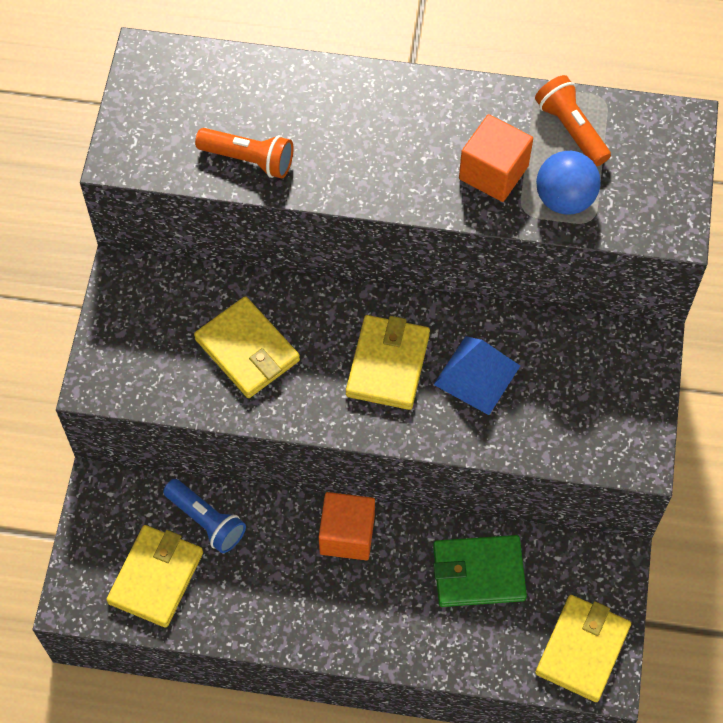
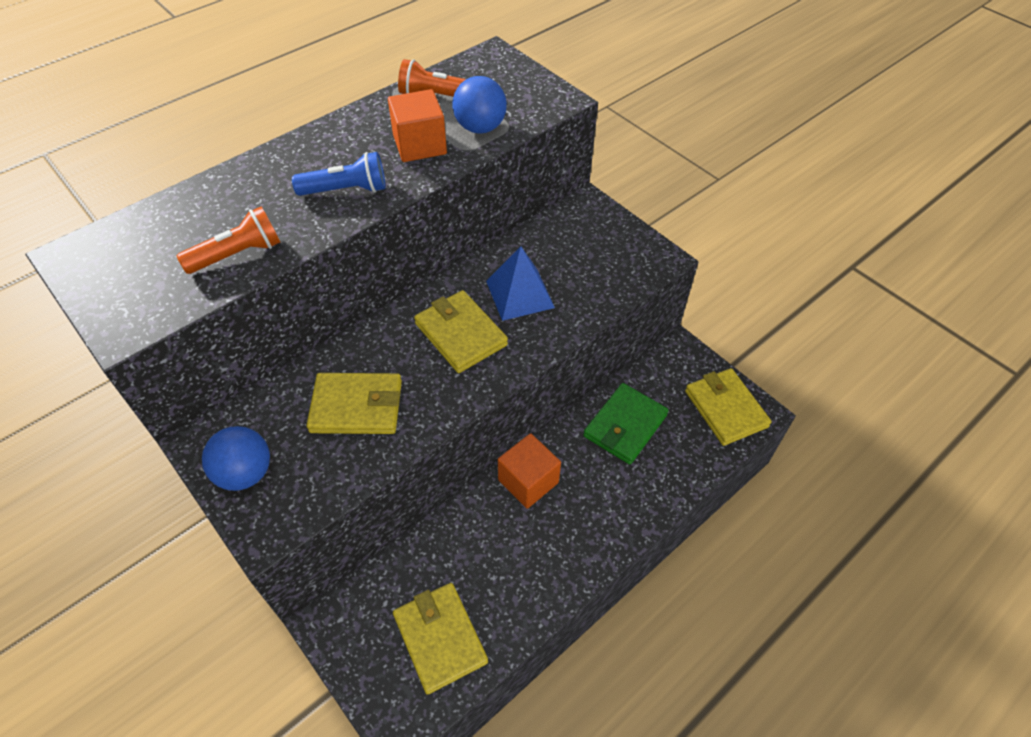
camera: 50 degrees left, 10 degrees down
(126, 328) = (245, 473): none -> blue ball
(206, 521) = (430, 565): blue flashlight -> blue flashlight (346, 190)

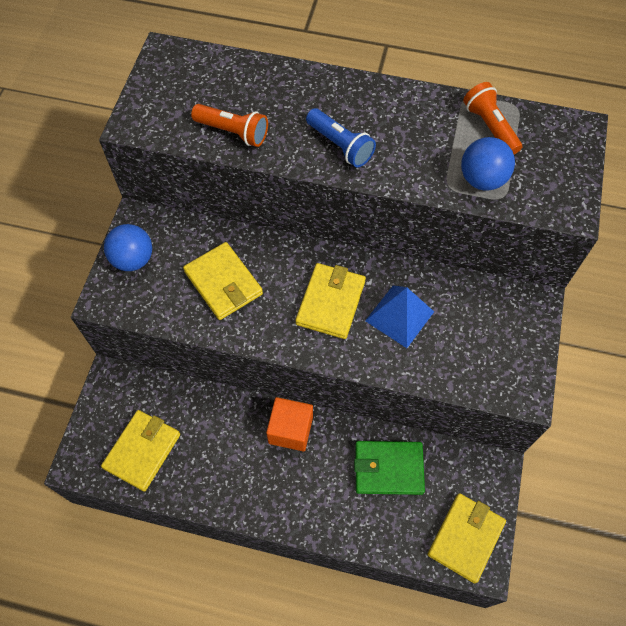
camera: 55 degrees right, 10 degrees up
(419, 145) = (426, 155): orange cube -> none

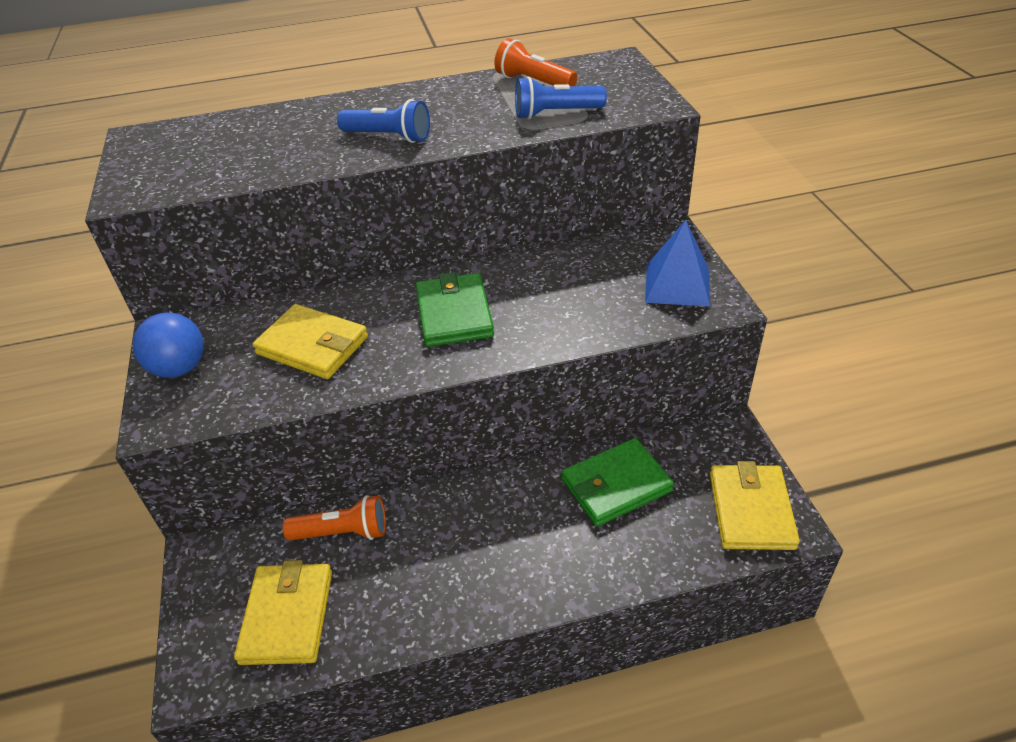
camera: 25 degrees left, 20 degrees down
(233, 132) = (257, 164): orange flashlight -> orange flashlight (343, 532)
(290, 430) = (474, 501): orange cube -> none
(330, 302) = (454, 314): yellow wallet -> green wallet
(399, 316) = (539, 295): blue pyramid -> blue pyramid (677, 284)
(482, 179) = (555, 113): blue ball -> blue flashlight

